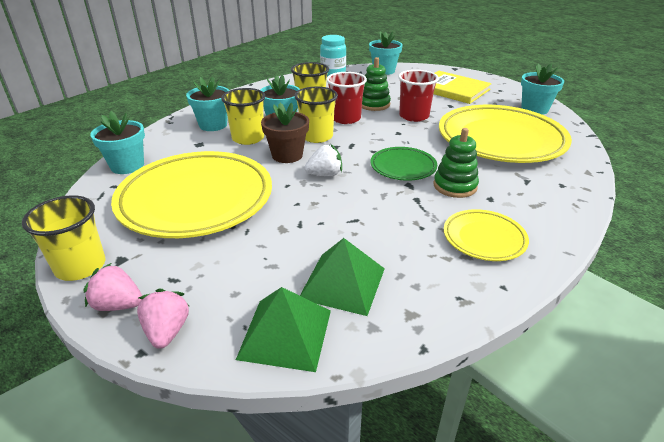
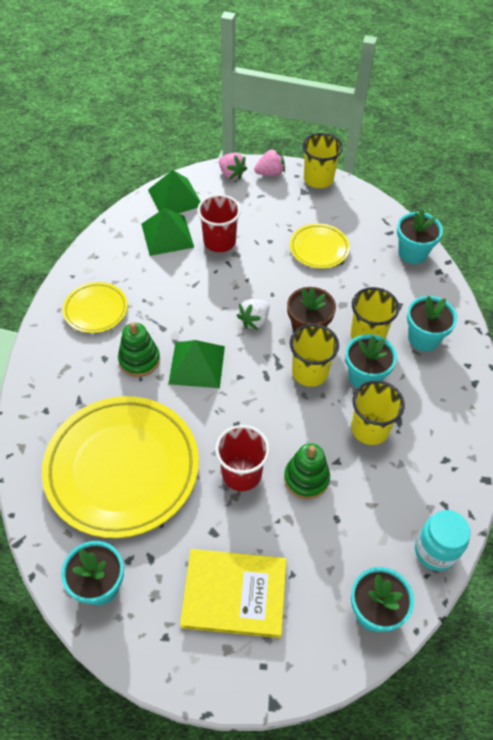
camera: 145 degrees right, 20 degrees up
(196, 199) = (319, 248): yellow plate -> yellow plate, size x0.48
(345, 118) = (311, 424): red cup -> red cup (219, 241)
(403, 167) = (197, 364): green plate -> green pyramid

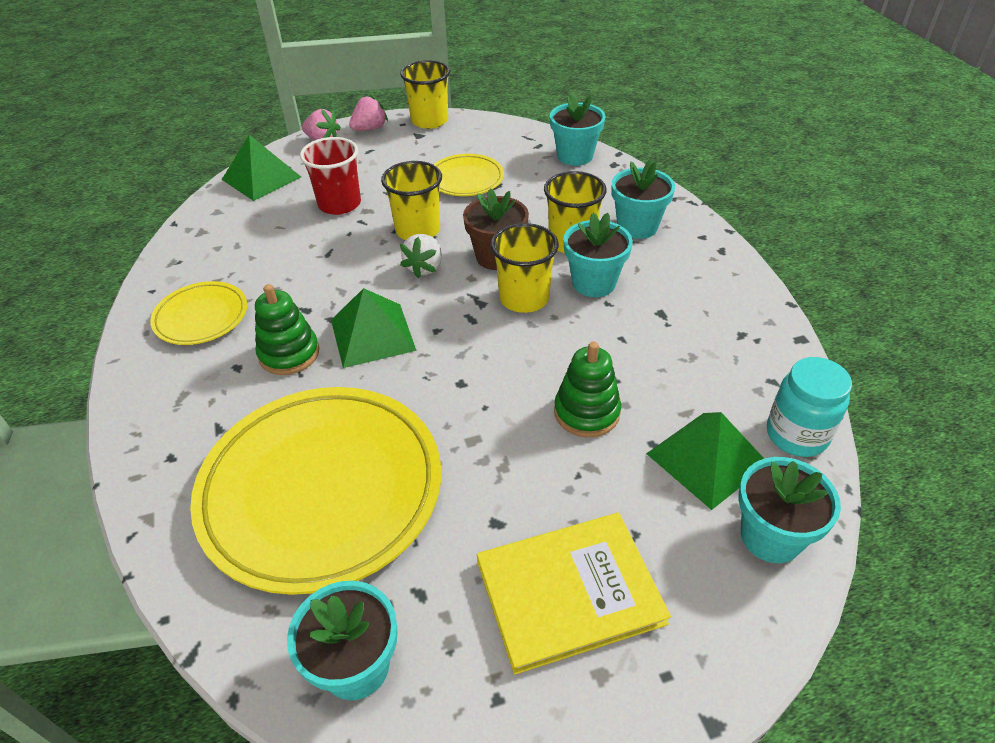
camera: 20 degrees left, 10 degrees down
(167, 235) = (268, 215): green pyramid -> green pyramid (707, 459)
(241, 473) = (498, 436): red cup -> none
(370, 429) = (632, 332): yellow cup -> yellow cup (418, 230)

